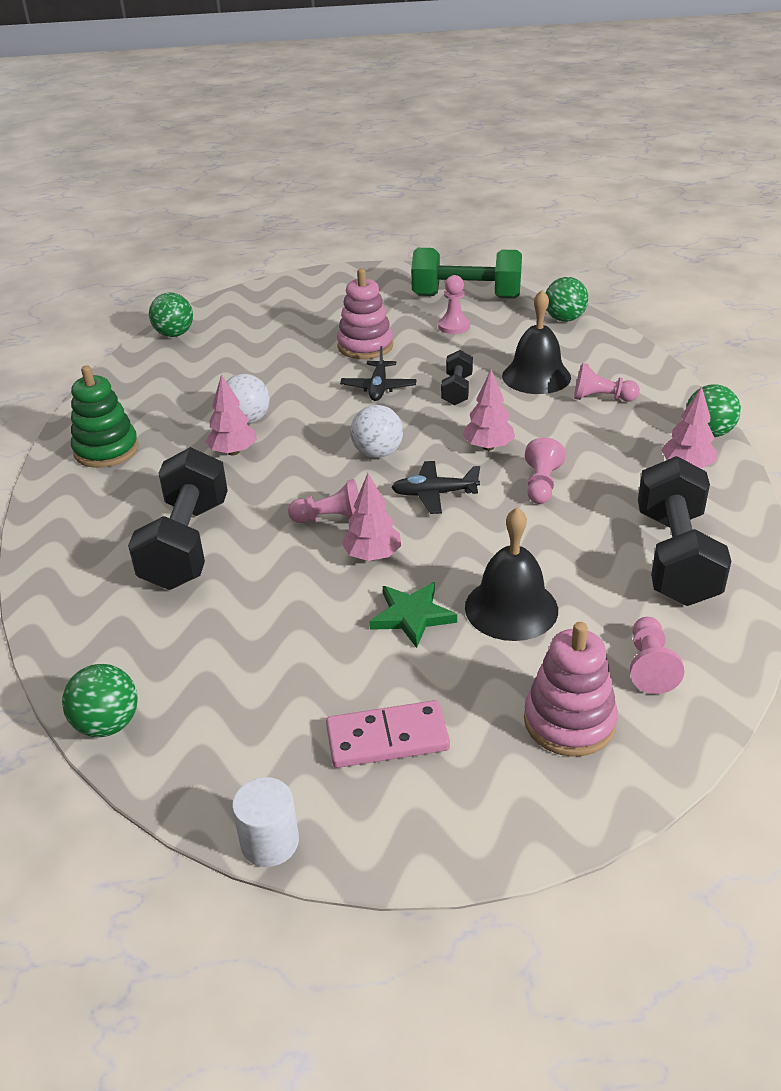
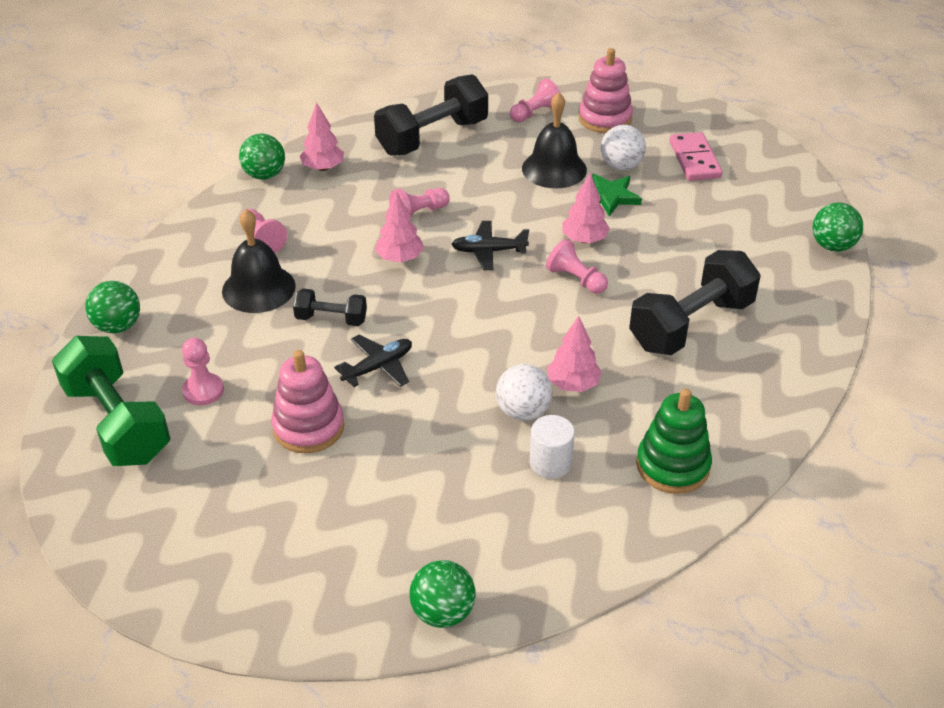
camera: 135 degrees left, 5 degrees up
(270, 842) = (791, 158): white cylinder -> white cylinder (550, 463)
(377, 453) = (475, 306): white ball -> white ball (621, 166)
(387, 738) = (694, 160): pink domino -> pink domino turned 45 degrees clockwise
(434, 494) = (488, 251): black plane -> black plane turned 135 degrees clockwise
(457, 390) = (331, 319): black dumbbell -> black dumbbell turned 45 degrees clockwise

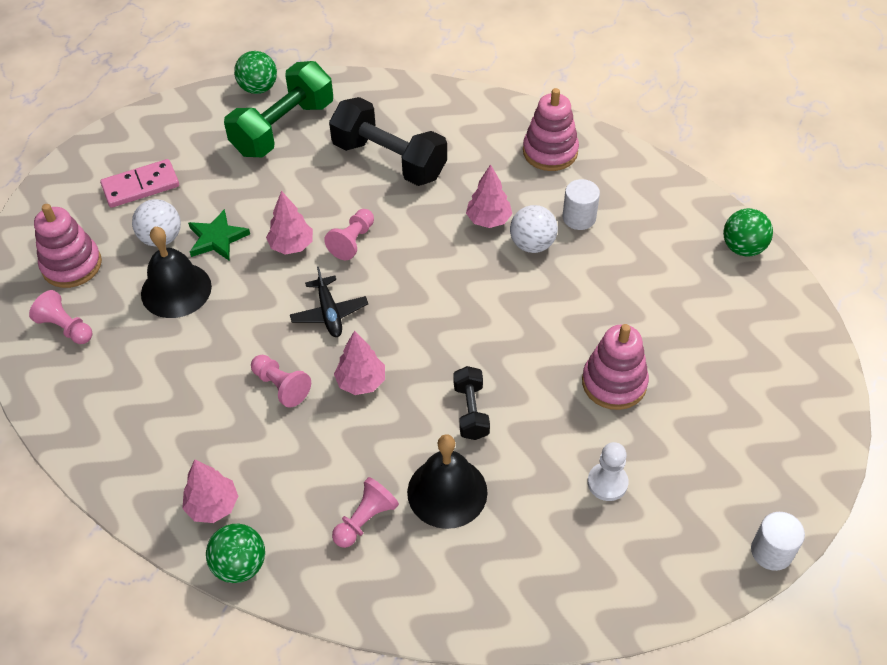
camera: 105 degrees left, 10 degrees up
(59, 486) = (771, 551): none -> white cylinder
(117, 423) = (678, 539): green dumbbell -> green dumbbell (283, 128)
(118, 326) = (552, 605): green ball -> none
(203, 390) = (607, 483): pink pawn -> white pawn
(378, 367) = (521, 354): black plane -> none
(432, 137) = (130, 413): black dumbbell -> none
(672, 466) = (550, 151): green stacking toy -> pink stacking toy

